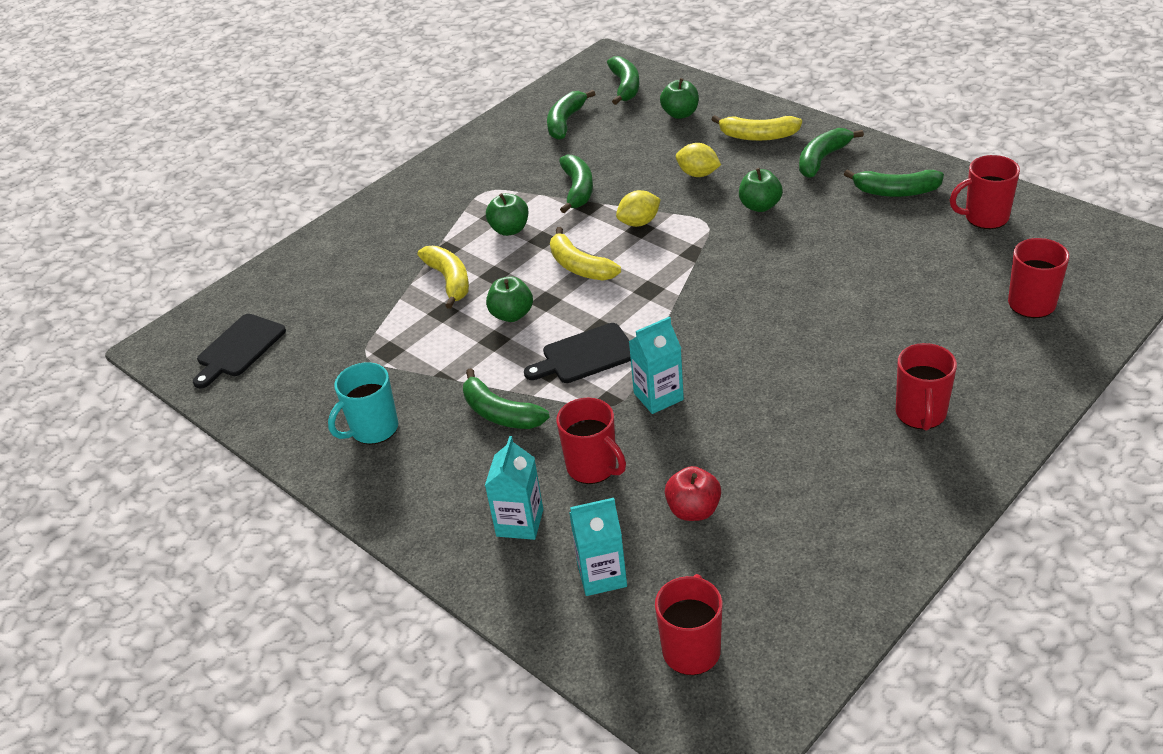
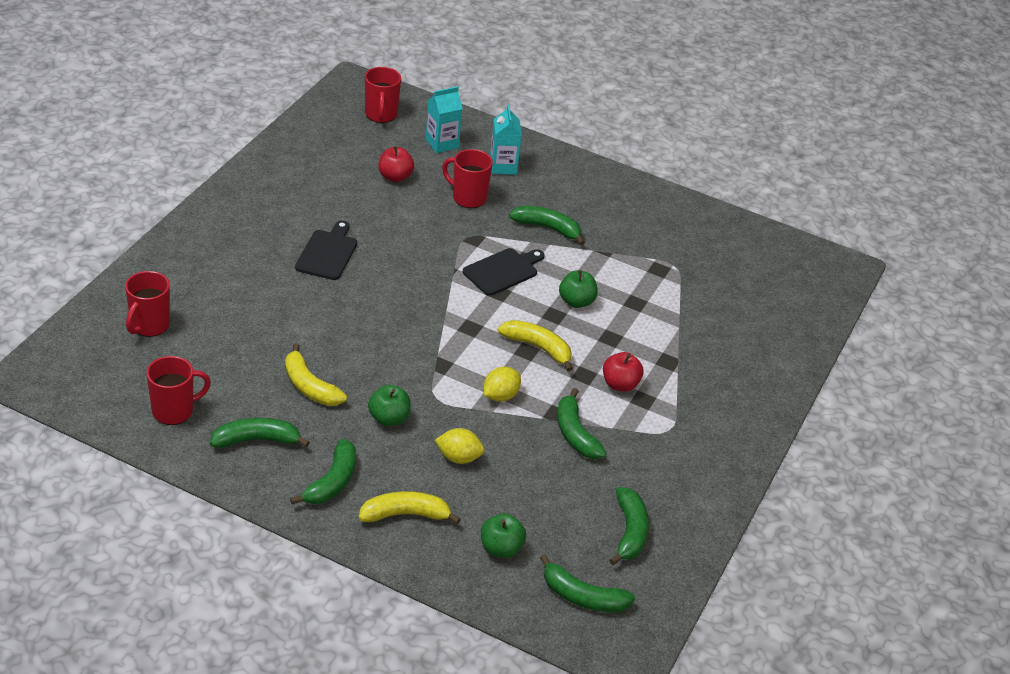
camera: 155 degrees right, 0 degrees up
(239, 348) = (779, 267): black cutting board -> black cutting board (327, 253)
(373, 429) = (632, 215): turquoise mug -> none
(449, 281) = (646, 330): yellow banana -> yellow banana (309, 386)
(510, 229) = (620, 384): green apple -> red apple
(625, 87) = (582, 596): green banana -> green banana turned 45 degrees counterclockwise
(658, 396) = (437, 243): turquoise carton -> none
(921, 414) = (247, 238): red mug -> none

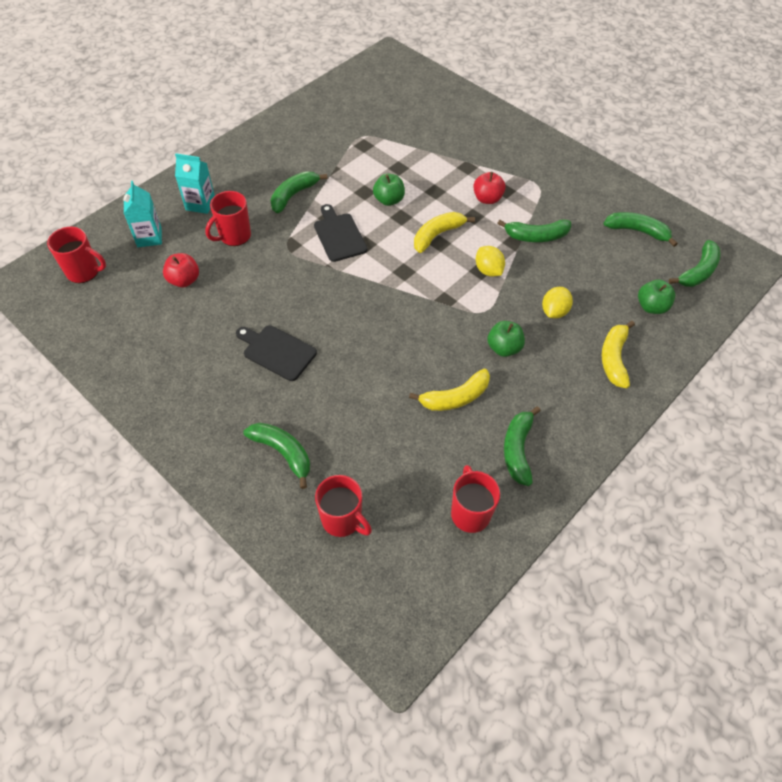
camera: 70 degrees left, 15 degrees up
(332, 482) = (574, 402): green banana -> green banana (283, 452)

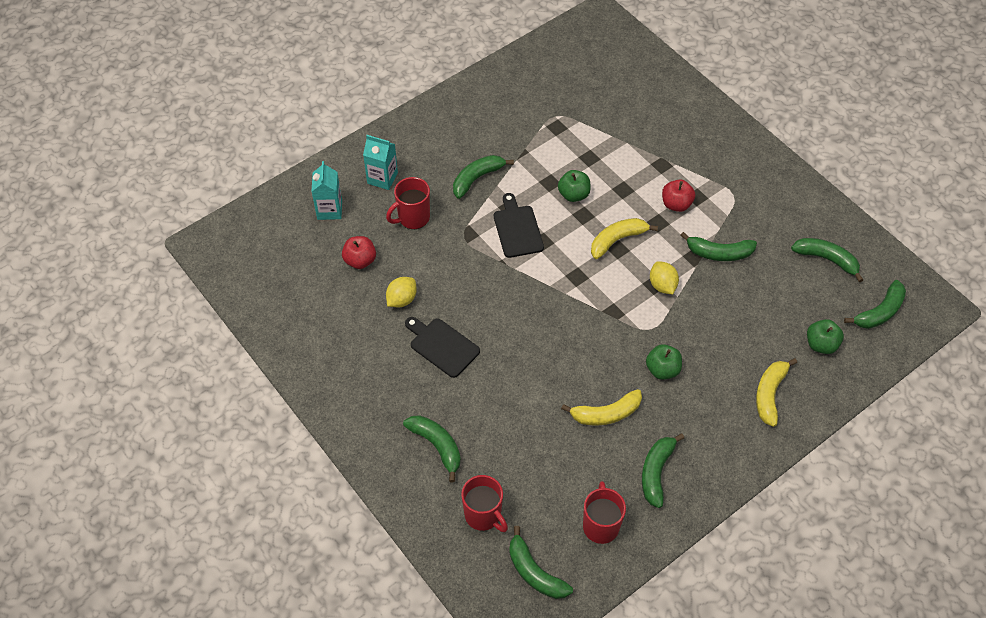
camera: 10 degrees right, 0 degrees up
(84, 272) = (265, 240): red mug -> none
(407, 575) = (534, 572): none -> green banana
(554, 311) = (720, 337): yellow lemon -> yellow lemon (402, 299)

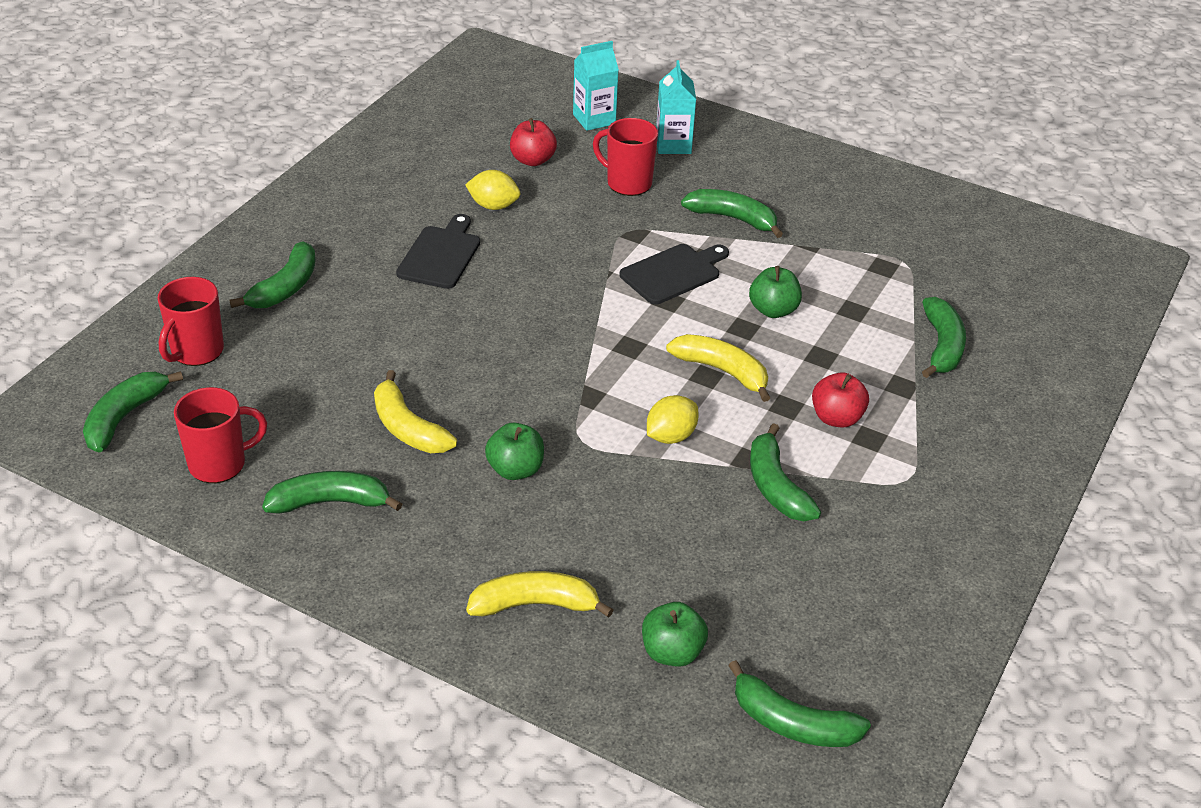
camera: 65 degrees right, 15 degrees down
(827, 259) = (858, 625): green banana -> green banana (942, 346)

